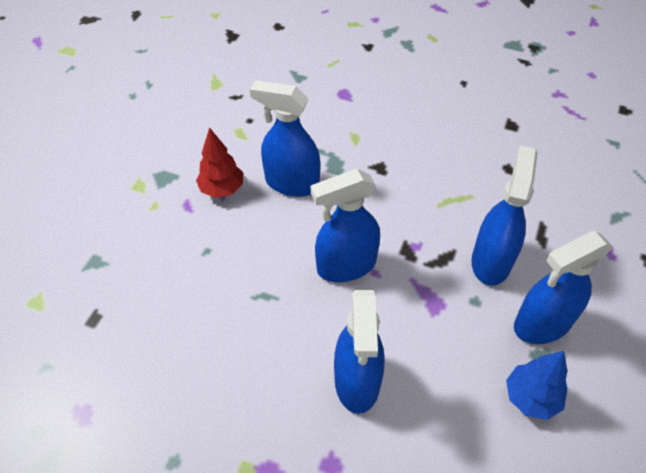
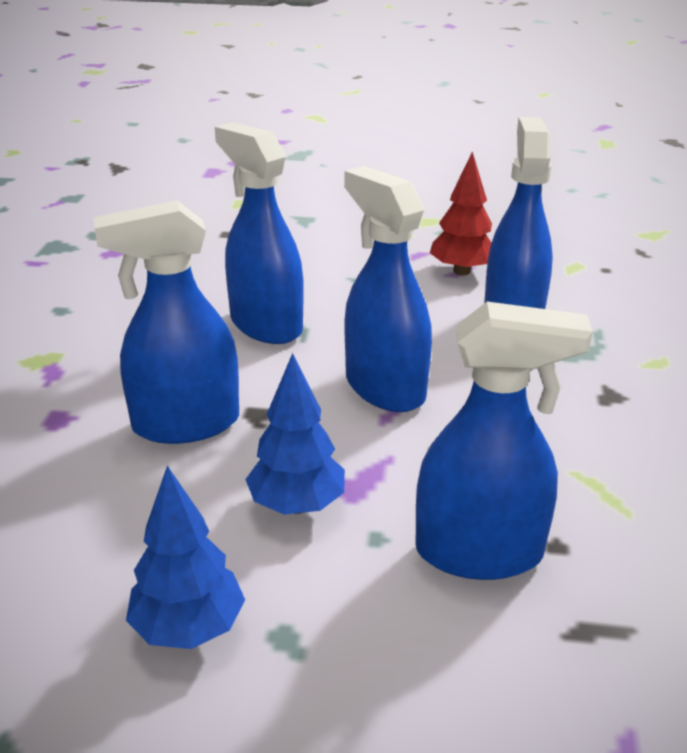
camera: 75 degrees right, 20 degrees down
(445, 332) = (297, 505): none -> blue tree
(542, 324) = (359, 639): blue spray bottle -> blue spray bottle (265, 325)

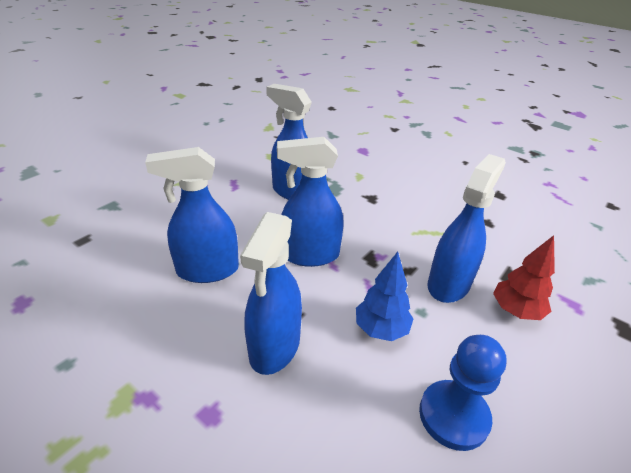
camera: 60 degrees left, 5 degrees up
(188, 628) = (453, 416): blue tree -> blue pawn
(461, 271) = (236, 184): red tree -> red tree (515, 311)

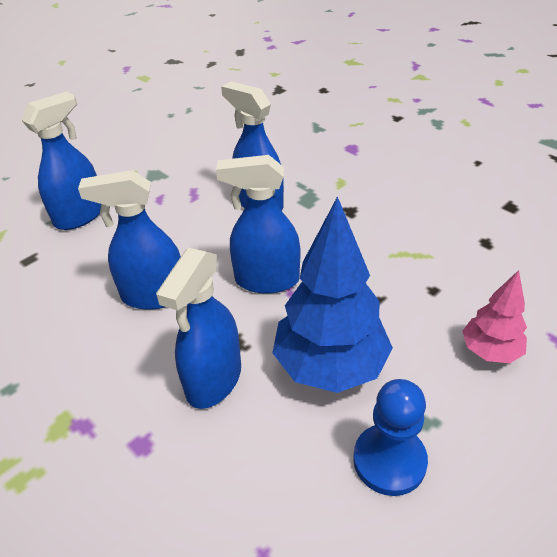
camera: 10 degrees right, 5 degrees up
(381, 329) = (330, 366): blue tree -> blue tree, size x1.84
(449, 284) = (419, 317): blue spray bottle -> blue spray bottle (80, 215)
(515, 311) = (490, 351): red tree -> pink tree

